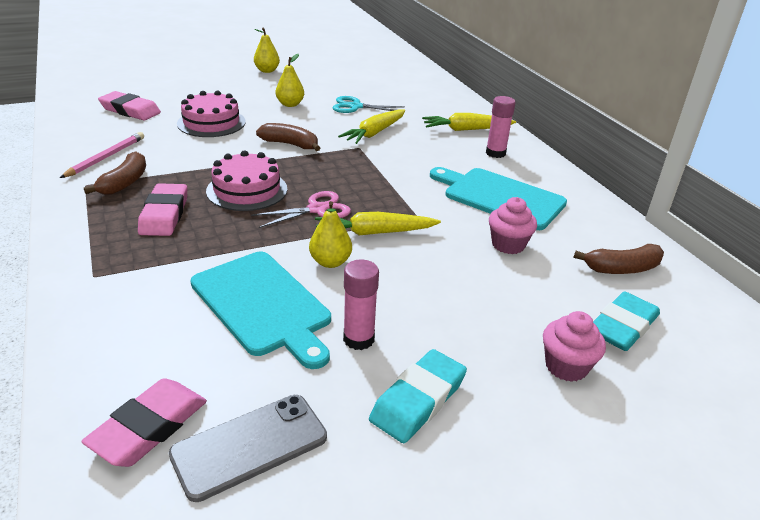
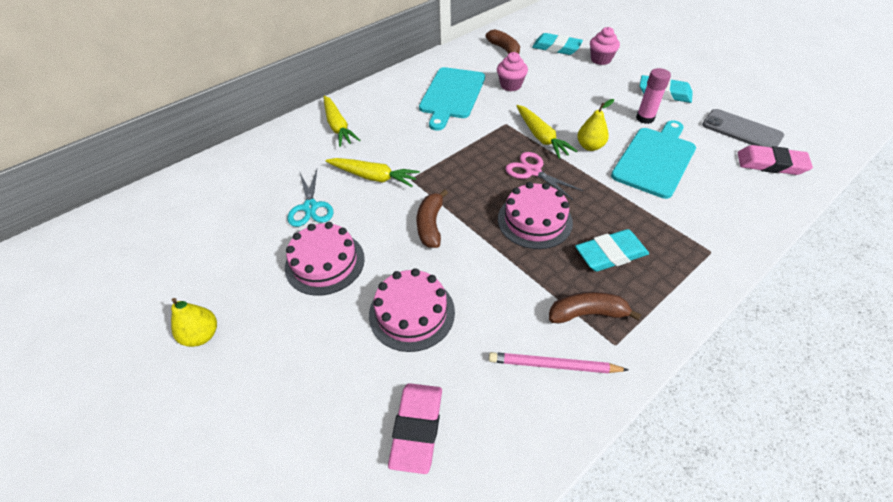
camera: 105 degrees left, 15 degrees up
(164, 214) = (610, 254): pink eraser -> turquoise eraser
(290, 104) = (325, 262): yellow pear -> pink cake
(495, 153) = (379, 106): pink glue stick -> none

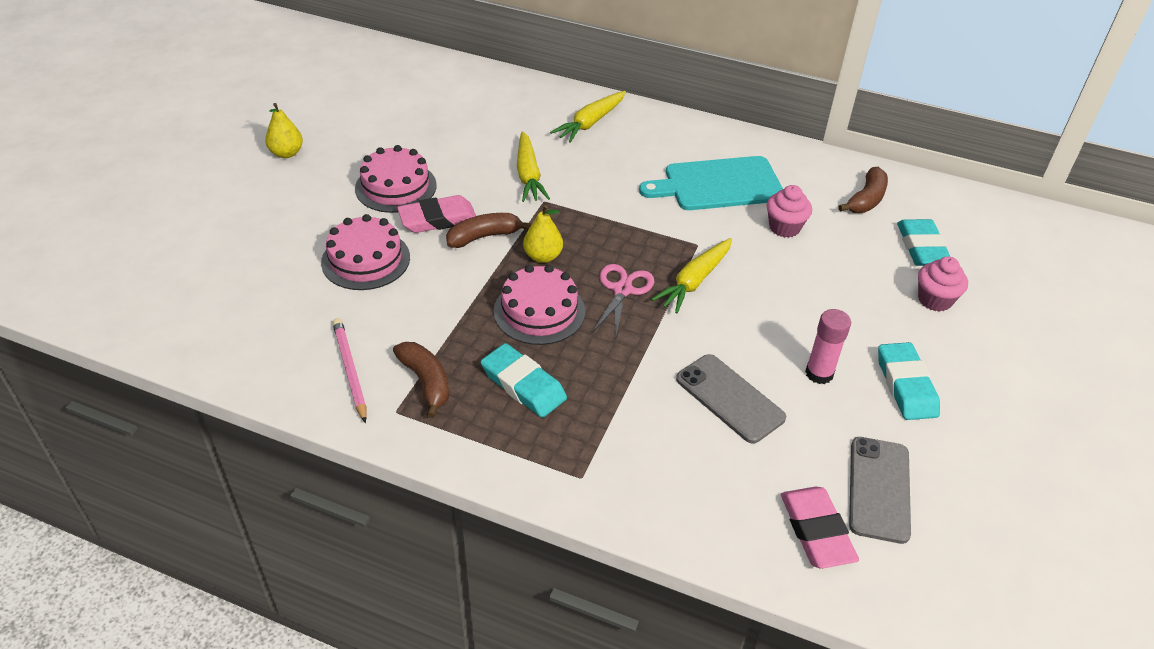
camera: 60 degrees right, 5 degrees down
(310, 207) = (459, 151): turquoise scissors -> none
(417, 428) = (251, 300): pink eraser -> pink eraser (438, 219)
(590, 146) = (709, 330): yellow pear -> yellow pear (543, 256)
(655, 159) = (729, 398): turquoise cutting board -> grey phone

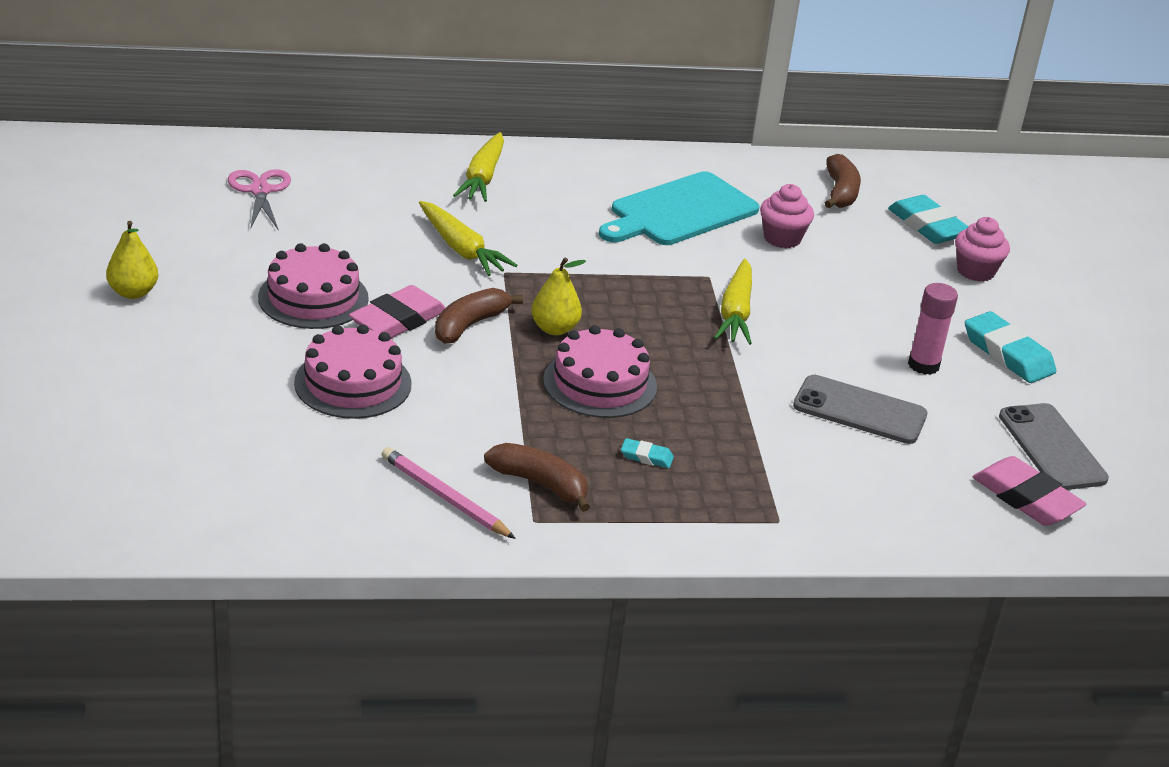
camera: 30 degrees left, 10 degrees down
(523, 385) = (646, 457): turquoise eraser -> turquoise eraser, size x0.48
(622, 290) = (669, 340): pink scissors -> pink scissors (260, 191)

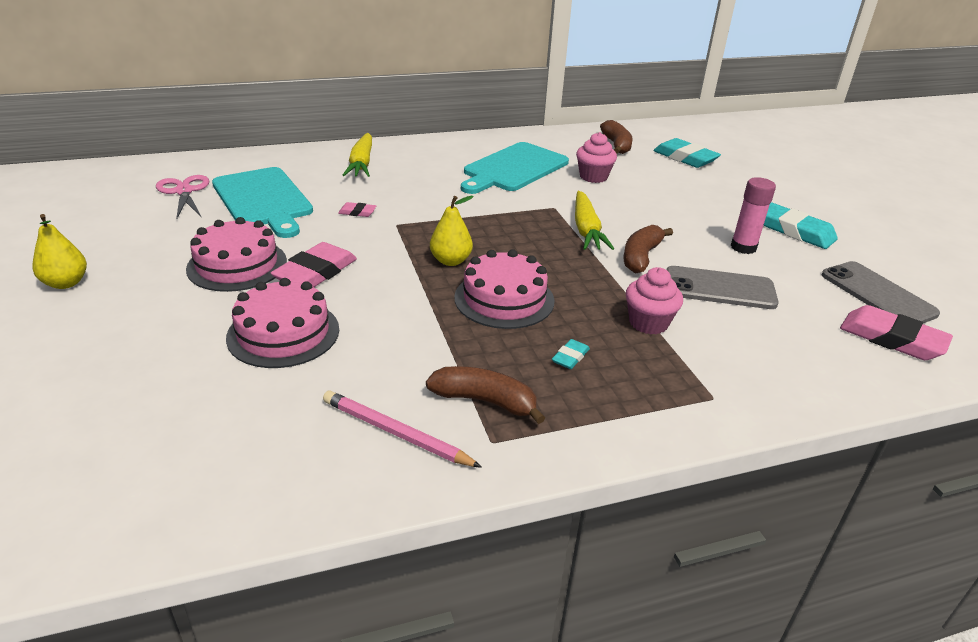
camera: 10 degrees left, 0 degrees up
(352, 216) = (263, 200): none -> turquoise cutting board
(461, 249) = (357, 212): yellow carrot -> pink eraser
(470, 325) = (379, 268): brown banana -> brown banana (641, 257)
(646, 457) = (570, 357): turquoise eraser -> turquoise eraser turned 60 degrees counterclockwise
(975, 271) = (734, 181): pink cupcake -> pink cupcake (648, 323)

